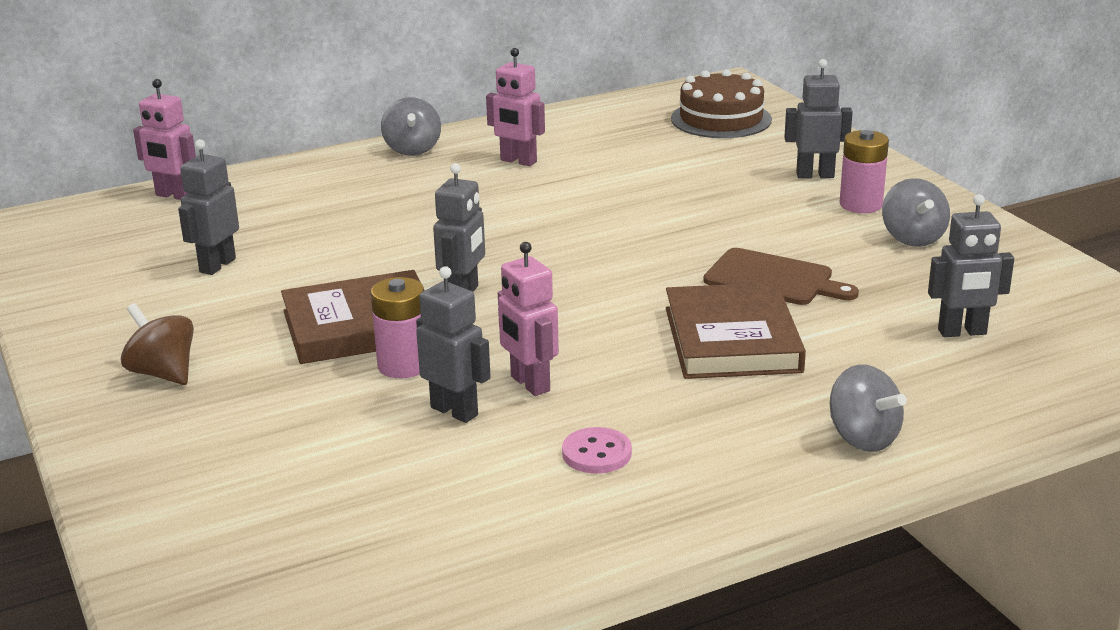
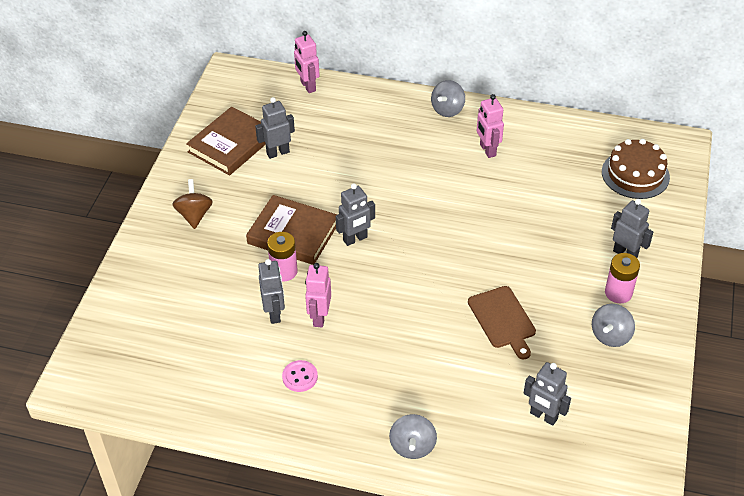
camera: 40 degrees right, 20 degrees up
(732, 340) = (433, 348): brown book -> brown book (231, 144)

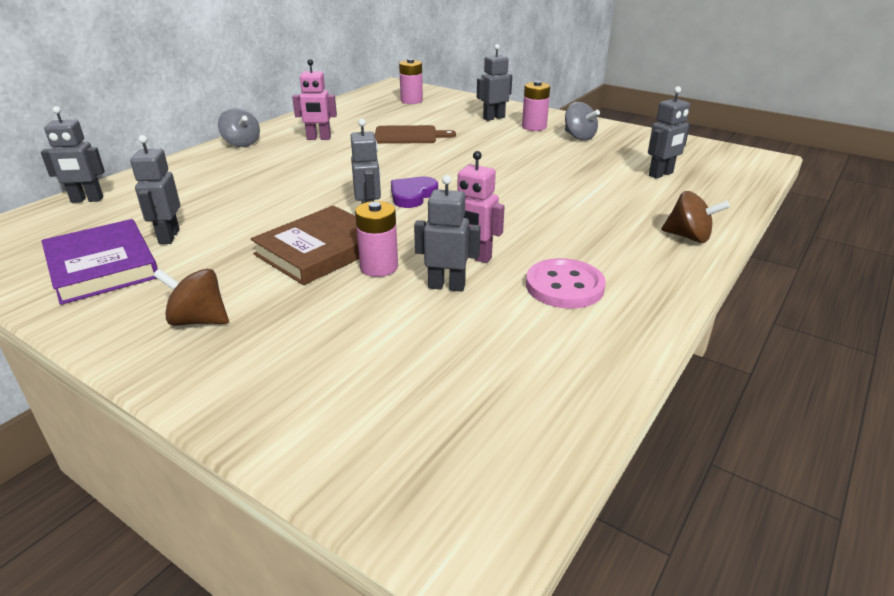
camera: 70 degrees left, 15 degrees down
(231, 144) = (102, 266): brown book -> purple book
(300, 377) = (564, 286): pink button -> pink button, size x1.60
(307, 86) = (87, 200): pink robot -> grey robot
(403, 252) = (412, 195): none -> purple heart
(412, 446) = (688, 237): grey spinning top -> brown spinning top
(503, 319) = (537, 169): brown cutting board -> brown cutting board (408, 135)
(635, 174) = (411, 101): brown cake -> pink battery

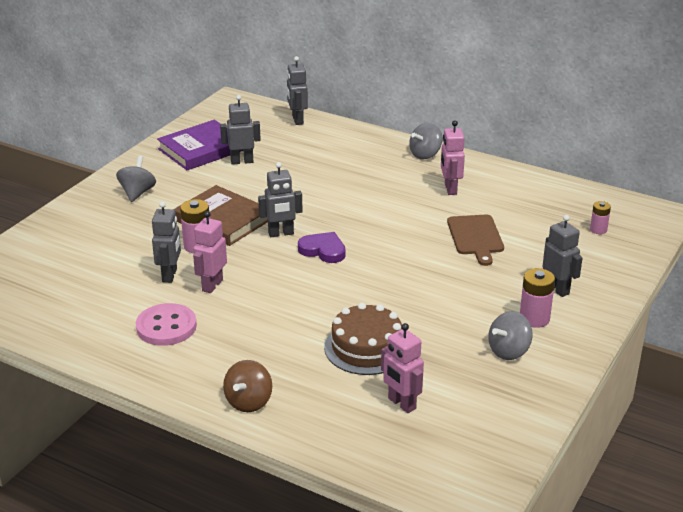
camera: 85 degrees right, 0 degrees up
(198, 320) = (137, 193): brown spinning top -> grey spinning top
(411, 101) = (598, 230): pink battery -> pink battery, size x0.63
(584, 183) = (366, 347): none -> brown cake
(661, 174) = (401, 404): grey robot -> pink robot

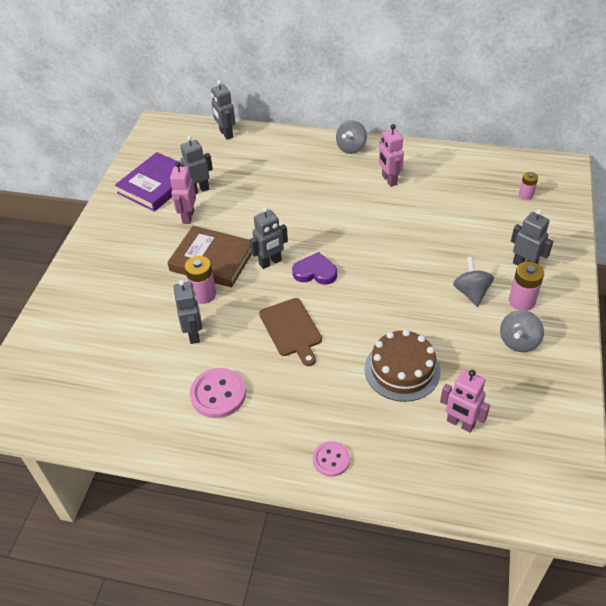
camera: 15 degrees left, 15 degrees up
(137, 193) = (121, 247): grey spinning top -> grey spinning top (471, 293)
(212, 285) = (237, 336): pink robot -> pink robot (188, 217)
(249, 402) = (331, 459): brown spinning top -> pink button
(475, 237) = (434, 226): brown cutting board -> brown cutting board (291, 329)

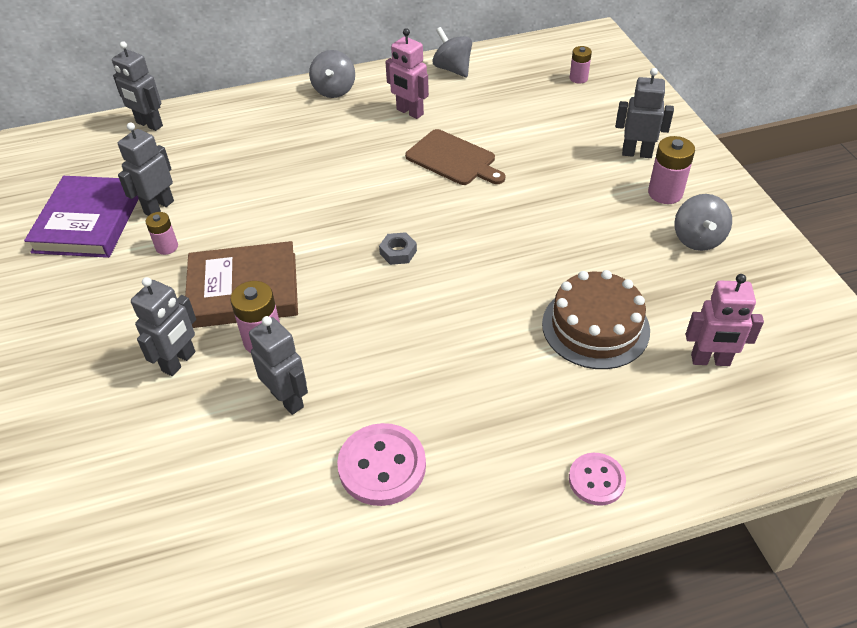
camera: 30 degrees left, 0 degrees up
(188, 217) = (167, 247): pink robot -> pink battery
(270, 262) = (329, 263): grey robot -> grey robot (179, 362)
(291, 329) = (420, 336): brown cutting board -> brown cutting board (453, 159)
(315, 272) = (398, 252): purple heart -> grey nut
(471, 293) = (603, 205): grey spinning top -> grey spinning top (452, 69)

